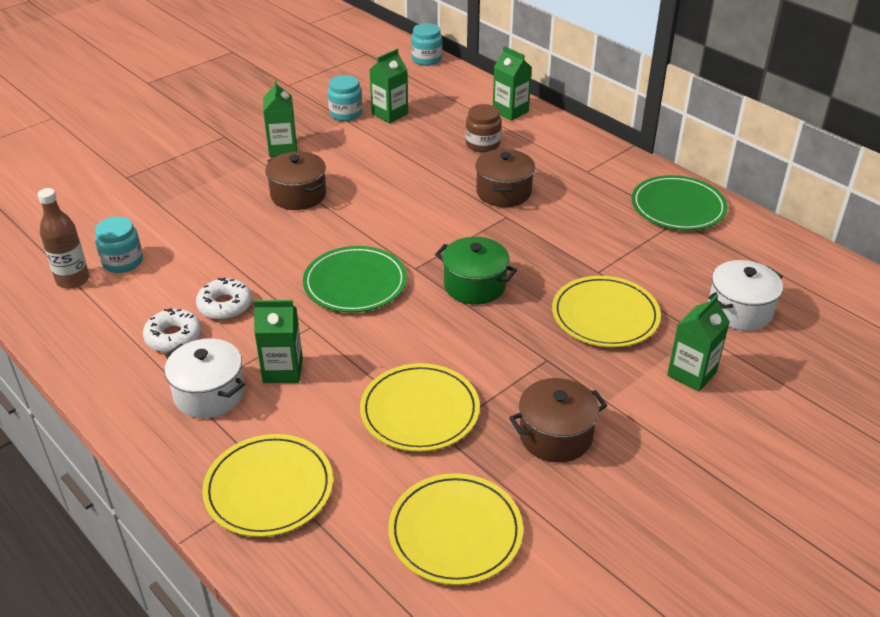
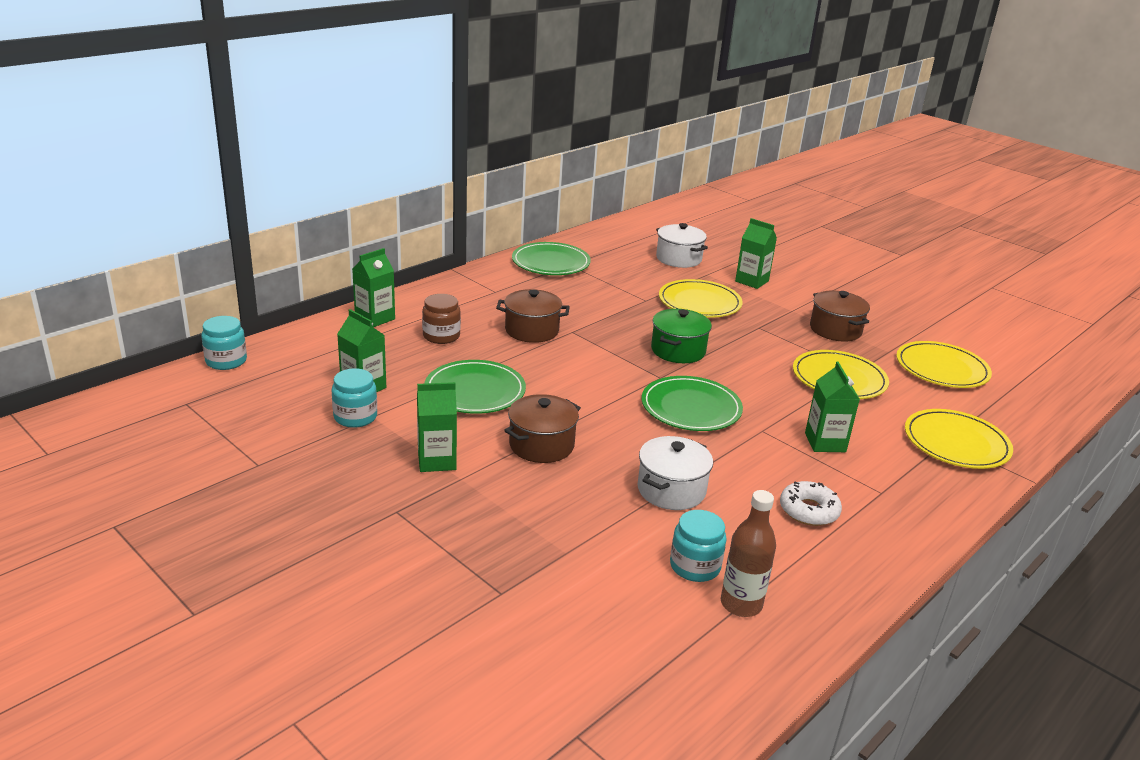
camera: 95 degrees left, 10 degrees down
(209, 394) = (874, 481): white pot -> white pot (671, 490)
(225, 305) = (749, 482): white donut -> none
(385, 163) = (475, 391): none -> green plate

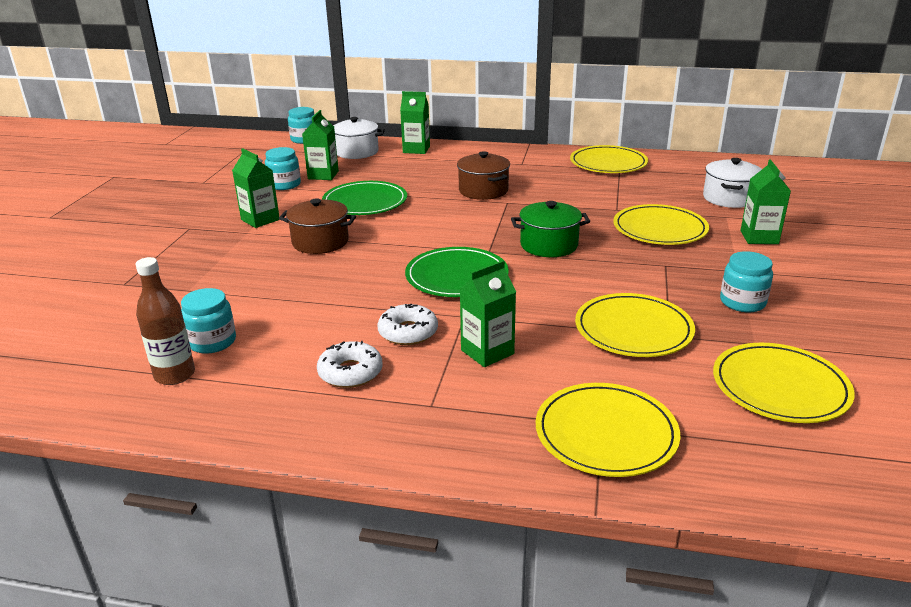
camera: 60 degrees right, 0 degrees up
(441, 336) = (425, 171): brown jar -> none
(551, 262) = (608, 163): green plate -> yellow plate
(671, 490) = (313, 303): white pot -> white pot (356, 152)
(766, 463) = (408, 332): none -> white donut
(835, 330) = (742, 302): brown pot -> turquoise jar

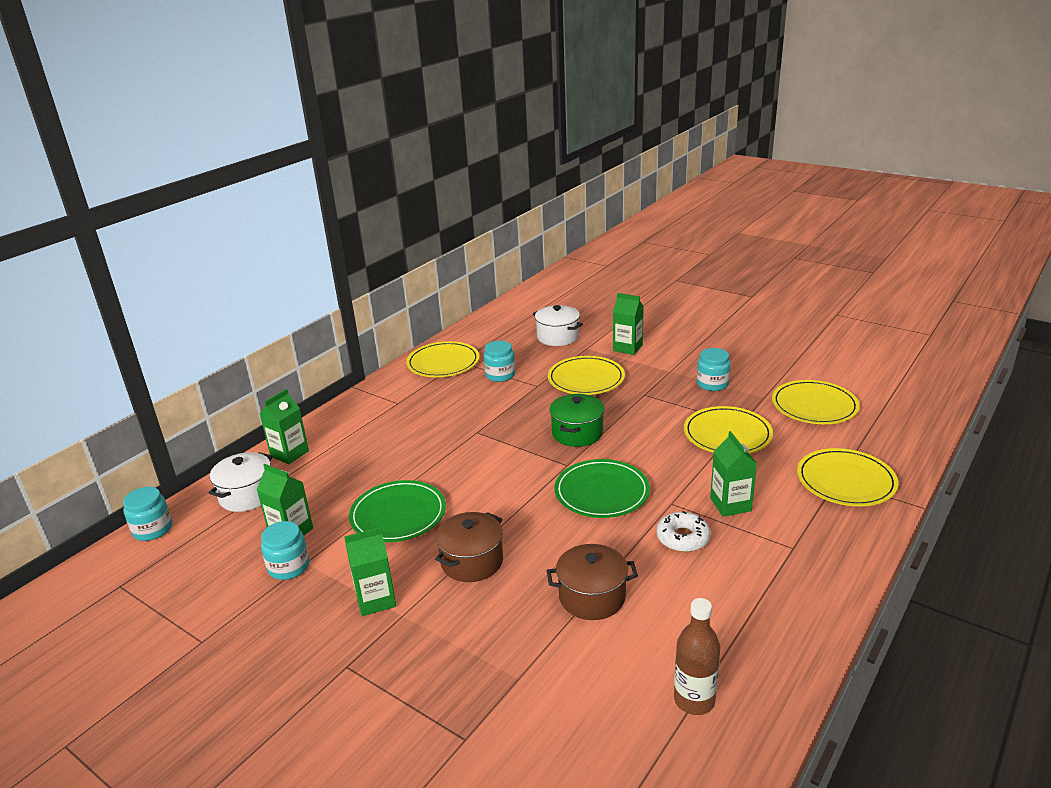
camera: 65 degrees left, 0 degrees up
(212, 342) = (642, 666): turquoise jar -> turquoise jar (500, 375)
(350, 372) = (732, 582): white donut -> none
(483, 190) = (439, 438): brown pot -> brown pot (592, 597)

